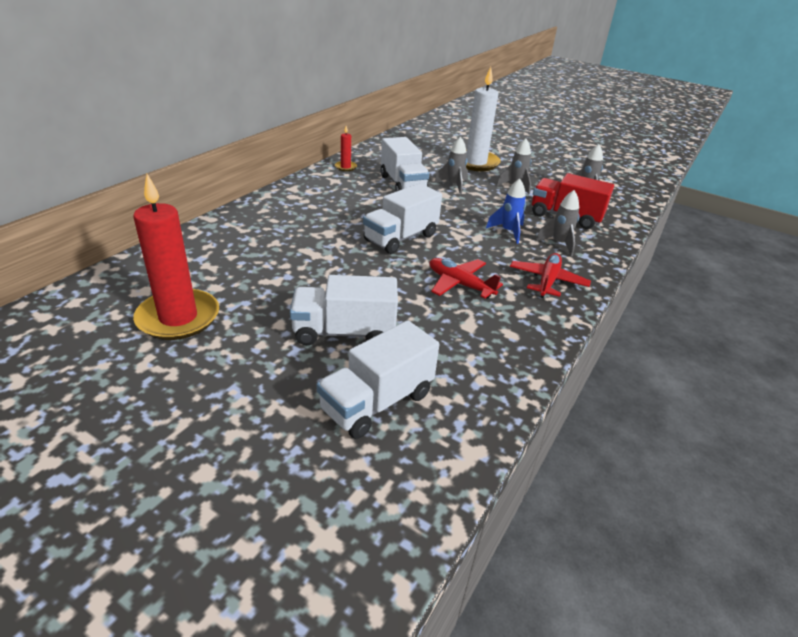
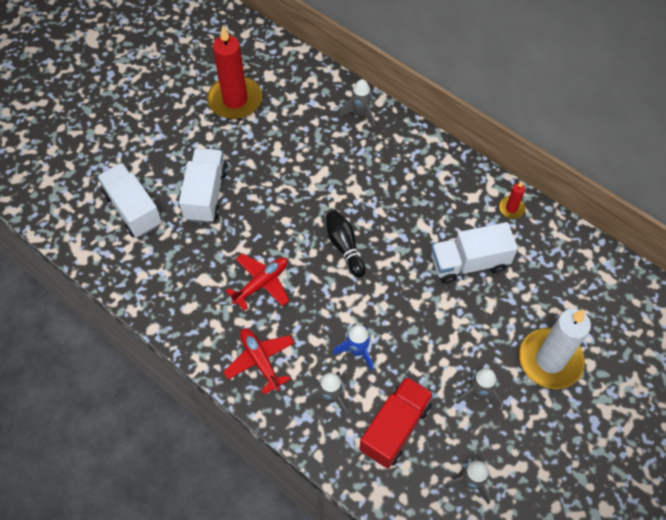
camera: 100 degrees right, 25 degrees up
(401, 238) = (344, 247): white truck -> black bowling pin
(454, 185) = (472, 318): grey rocket -> grey rocket (360, 114)
(547, 281) = (260, 361): red plane -> red plane turned 150 degrees counterclockwise

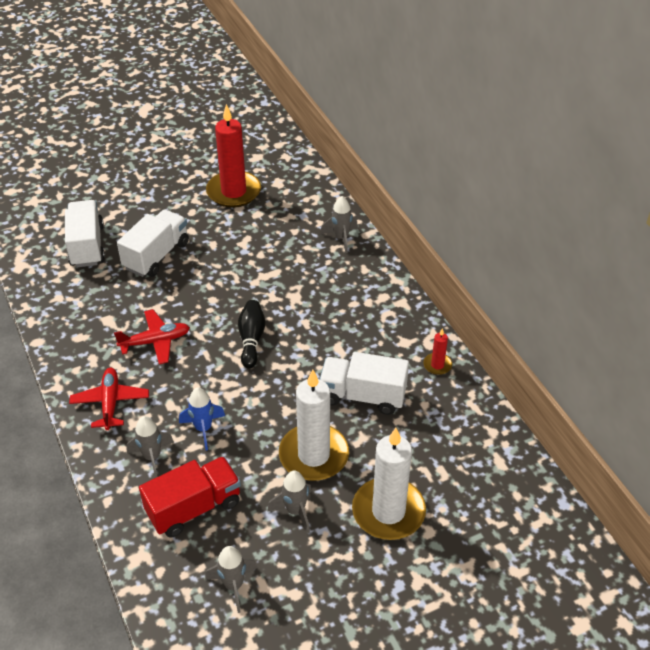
camera: 25 degrees right, 15 degrees down
(462, 335) = (313, 455): none -> white candle

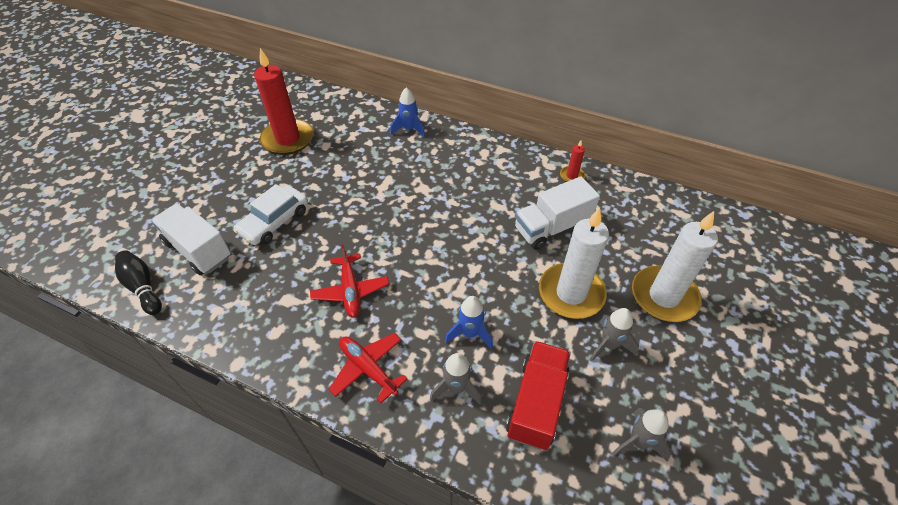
camera: 40 degrees left, 5 degrees up
(155, 341) = (350, 290): red plane -> red plane turned 135 degrees clockwise
(156, 255) = (274, 221): white truck -> white car
(251, 339) = (427, 239): black bowling pin -> black bowling pin (143, 287)
(341, 238) = (409, 129): grey rocket -> blue rocket

